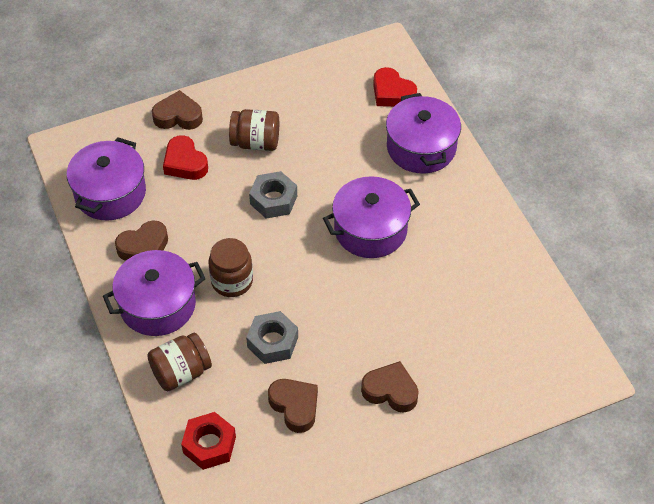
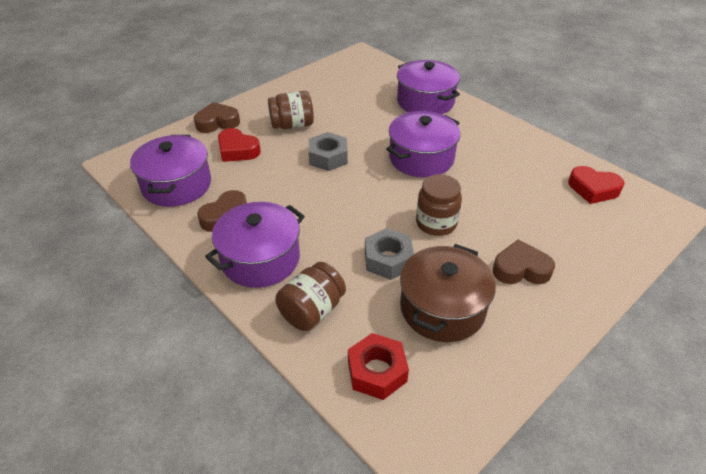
camera: 20 degrees left, 10 degrees down
(232, 281) = (323, 222): brown jar -> brown jar (436, 223)
(295, 406) = (442, 308): brown heart -> brown pot
(392, 93) = (382, 77): red heart -> red heart (593, 189)

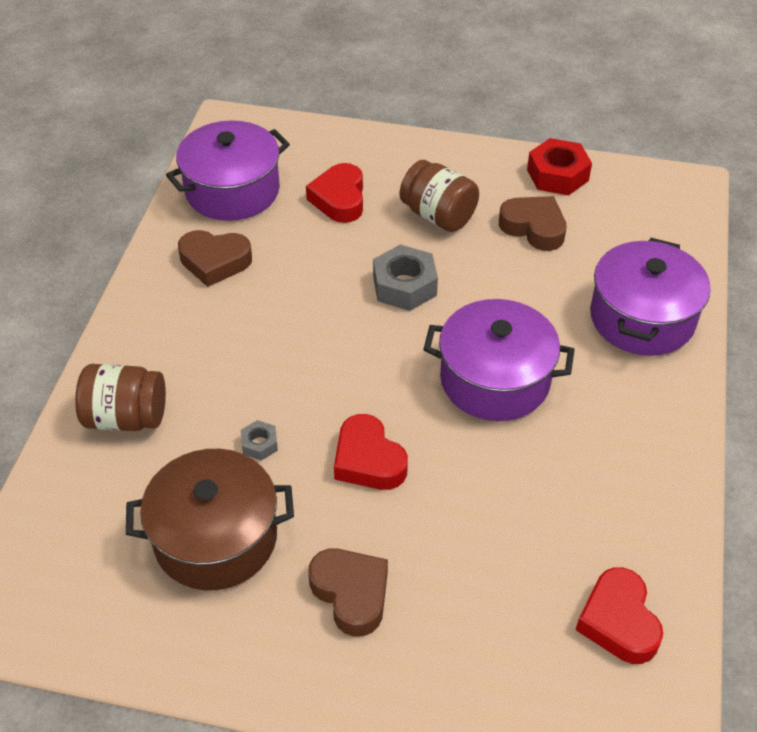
camera: 55 degrees right, 5 degrees up
(217, 122) = (375, 150): brown heart -> brown heart (534, 228)
(260, 259) = (171, 329): purple pot -> none
(377, 371) = (77, 520): red nut -> red nut (557, 175)
(388, 260) = (259, 444): grey nut -> grey nut, size x0.51
(436, 223) = (368, 460): brown jar -> red heart

